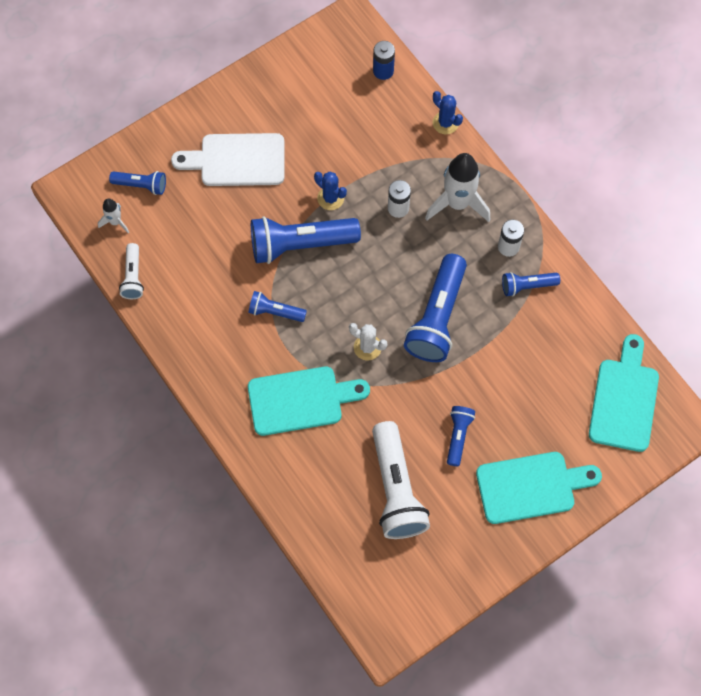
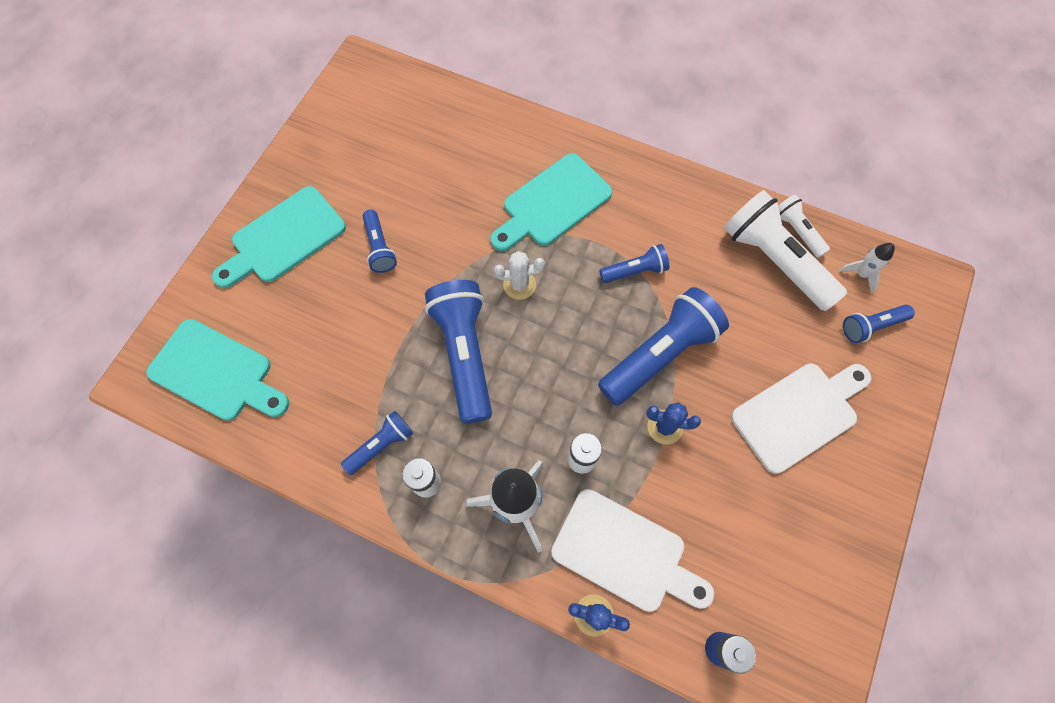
camera: 150 degrees right, 0 degrees up
(396, 489) = (415, 174): white flashlight -> white flashlight (774, 260)
(405, 143) = (625, 553): none -> white cutting board
(624, 399) = (216, 372): turquoise cutting board -> turquoise cutting board turned 45 degrees counterclockwise

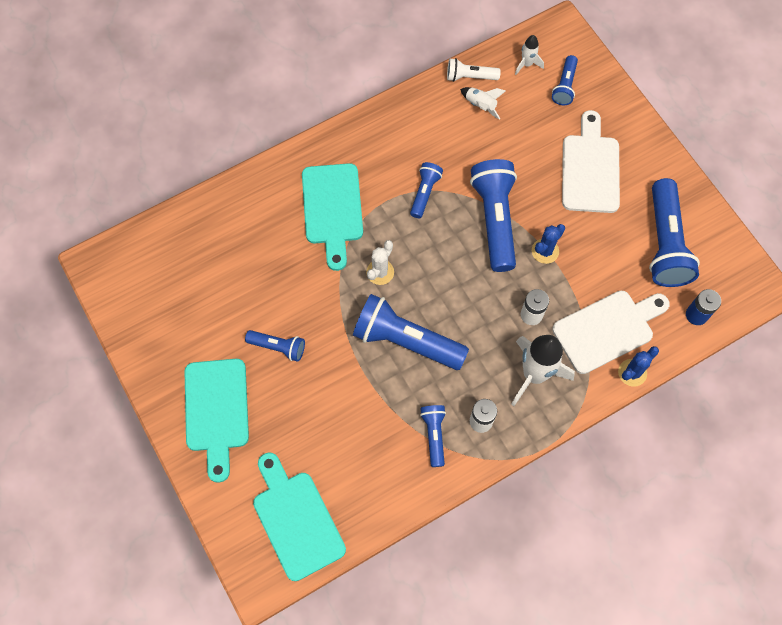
camera: 55 degrees left, 0 degrees up
(216, 372) = (296, 519): turquoise cutting board -> turquoise cutting board turned 90 degrees counterclockwise
(774, 260) = (480, 105): white flashlight -> white rocket
(779, 554) = (665, 243): none -> blue flashlight

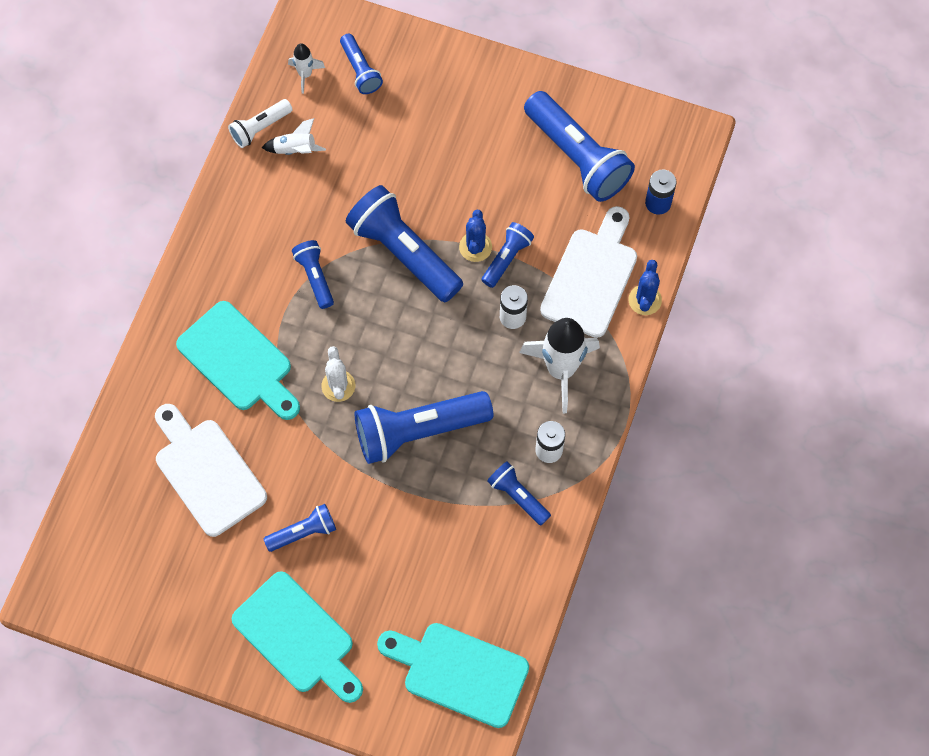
camera: 40 degrees left, 0 degrees up
(560, 274) = (506, 258): none -> blue flashlight
(590, 169) = (452, 135): white cutting board -> white cutting board (207, 472)

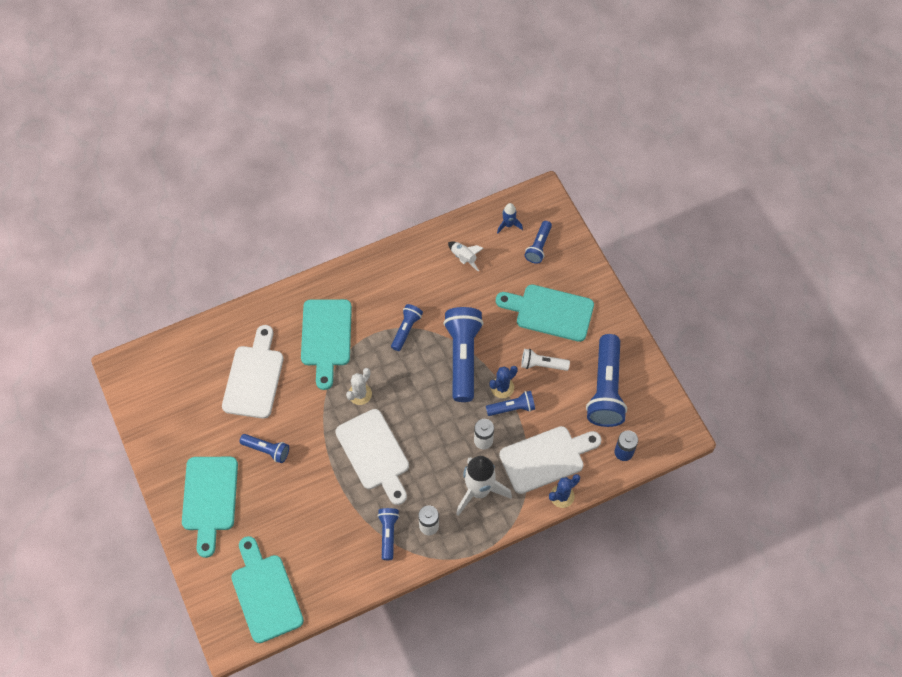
camera: 45 degrees right, 5 degrees down
(260, 128) = (458, 232): white flashlight -> white flashlight (542, 365)
(305, 74) = (508, 225): white rocket -> blue rocket
(418, 431) = (374, 453): blue flashlight -> white cutting board
(442, 128) = (550, 312): none -> turquoise cutting board

